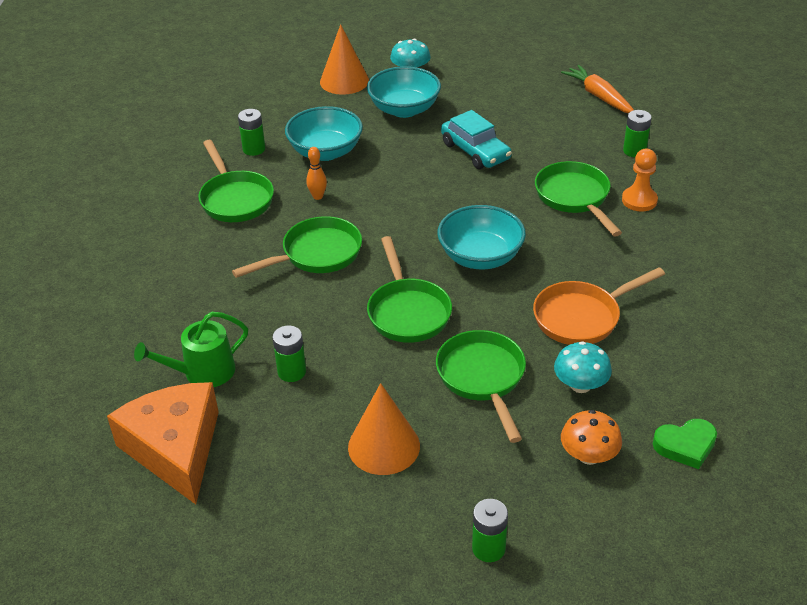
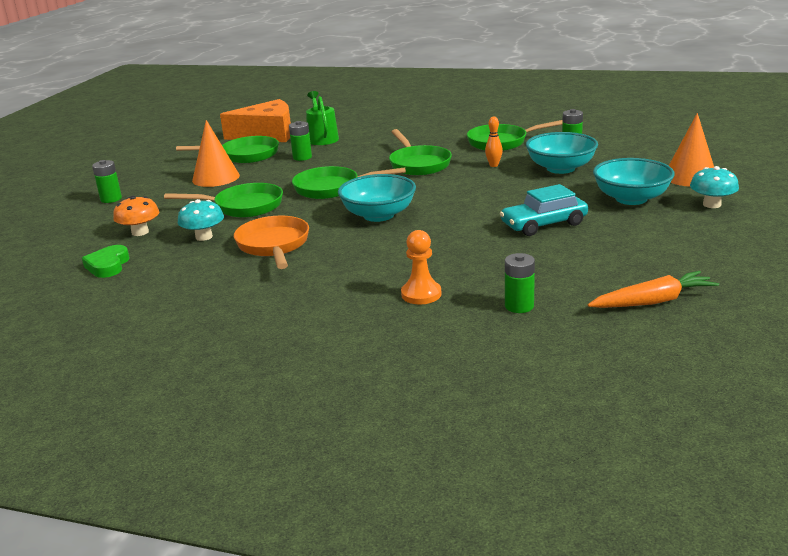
camera: 105 degrees right, 15 degrees down
(574, 198) = (442, 262): green pan -> green pan (245, 155)

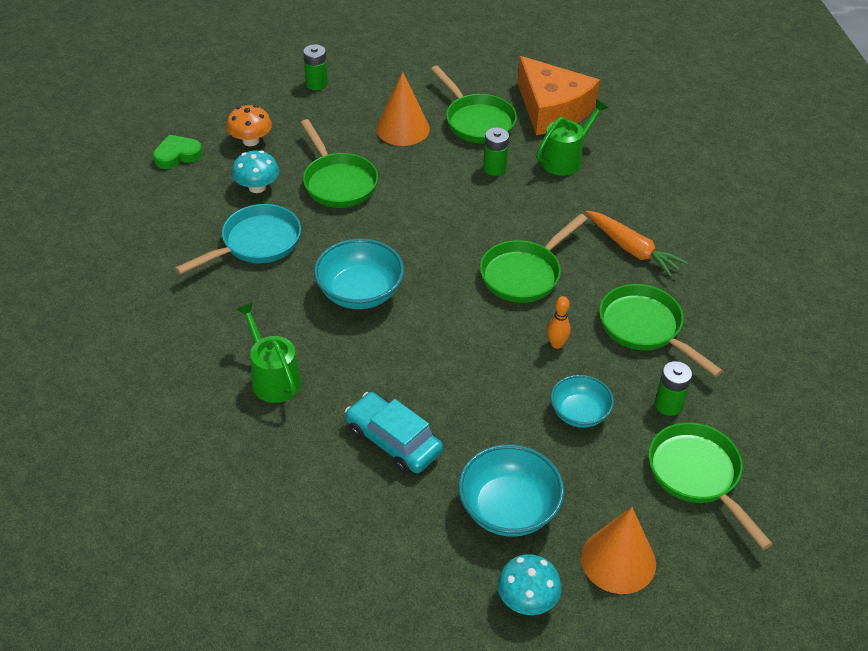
camera: 60 degrees right, 20 degrees up
(273, 246) = (256, 243): orange pan -> turquoise pan
(332, 188) = (416, 228): green pan -> green pan (697, 476)
(421, 294) = (189, 389): orange pawn -> none
(440, 258) = (273, 378): none -> green watering can
(519, 306) = (188, 472): green battery -> none
(560, 168) = (579, 413): turquoise bowl -> turquoise bowl, size x0.65
(653, 301) = (231, 582): orange carrot -> orange carrot (632, 249)

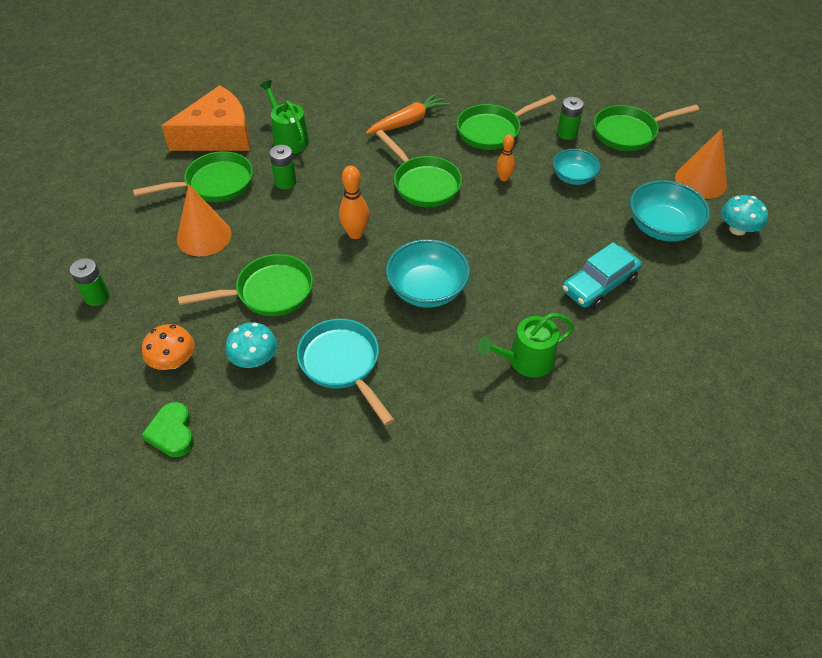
camera: 80 degrees left, 5 degrees up
(430, 229) = (355, 234): none -> orange bowling pin

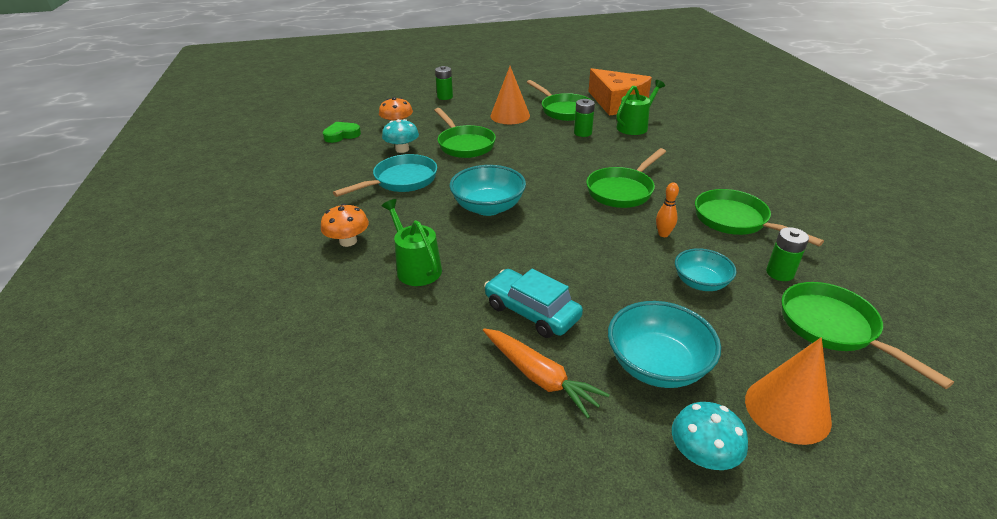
camera: 80 degrees right, 15 degrees down
(355, 234) = (540, 167): orange bowling pin -> none
(408, 121) = (705, 173): orange carrot -> orange carrot (540, 377)
(466, 420) = (348, 241): none -> orange mushroom

